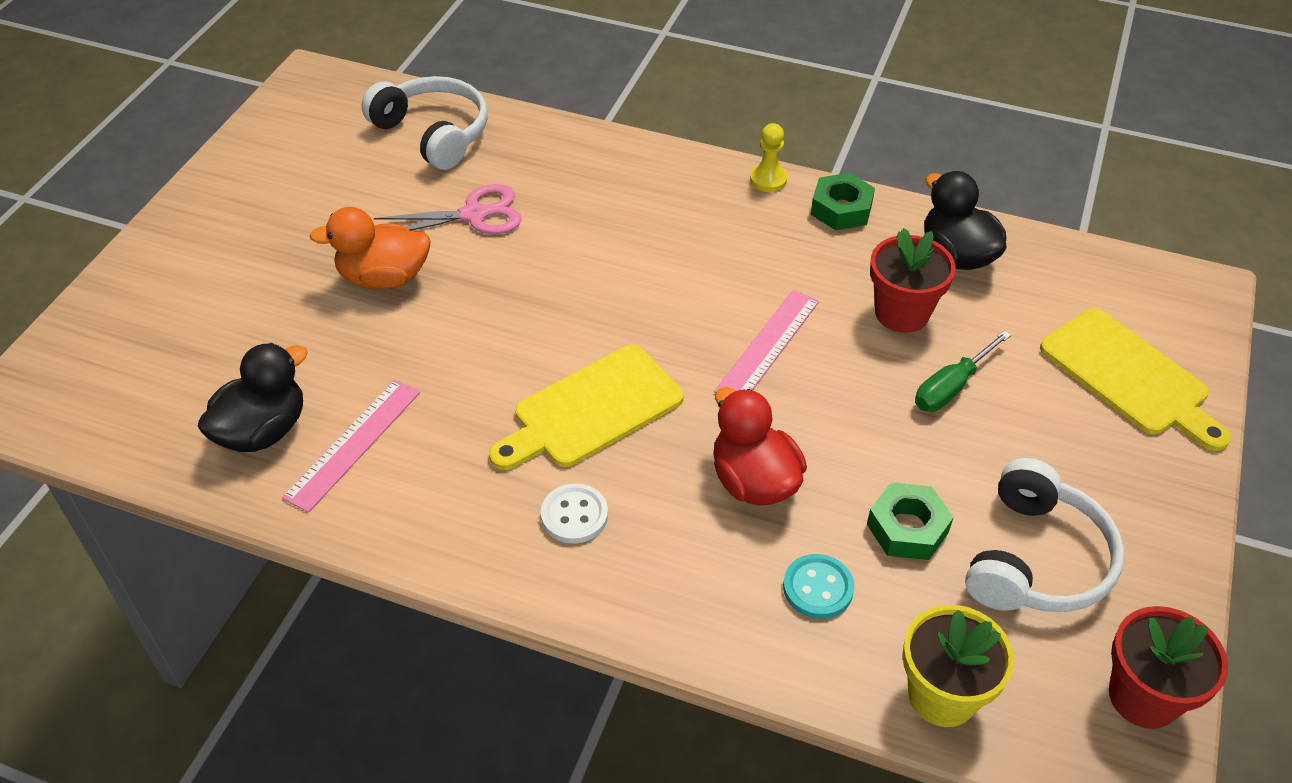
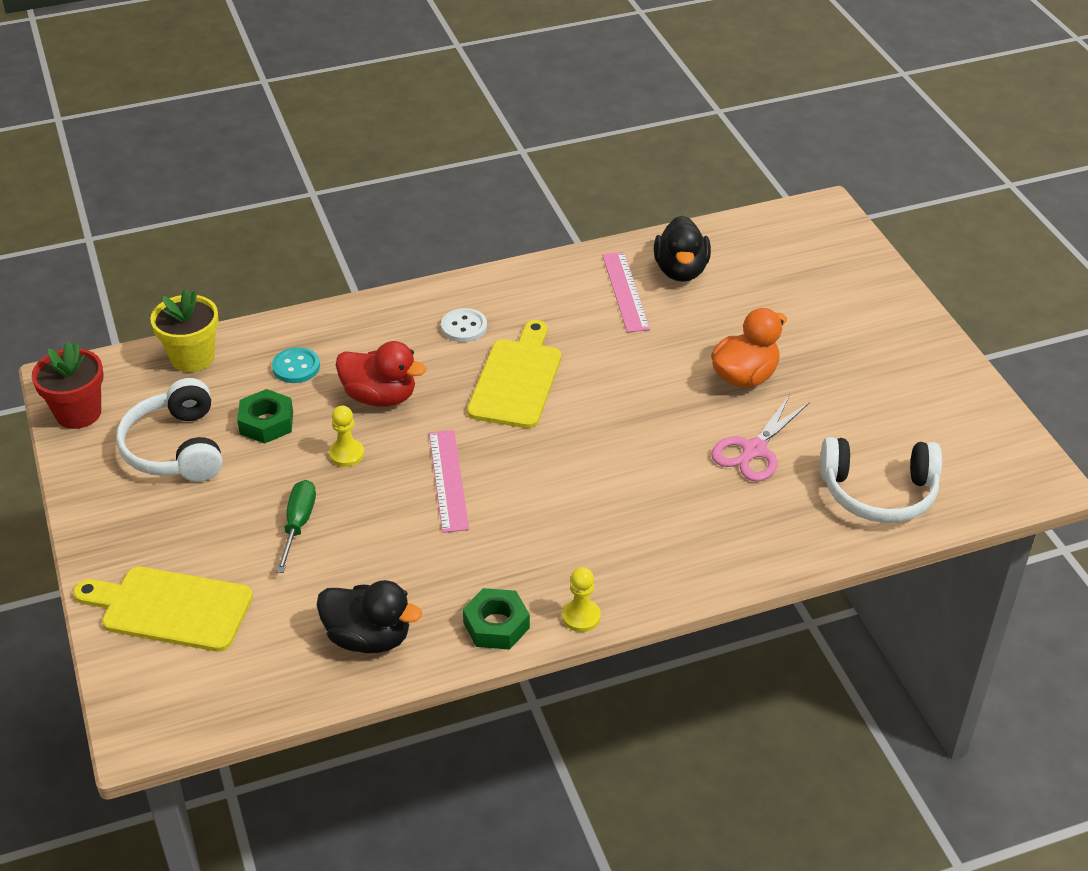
camera: 140 degrees right, 5 degrees down
(846, 433) = (346, 454): none -> yellow pawn
(902, 313) = (374, 560): red flower pot -> none

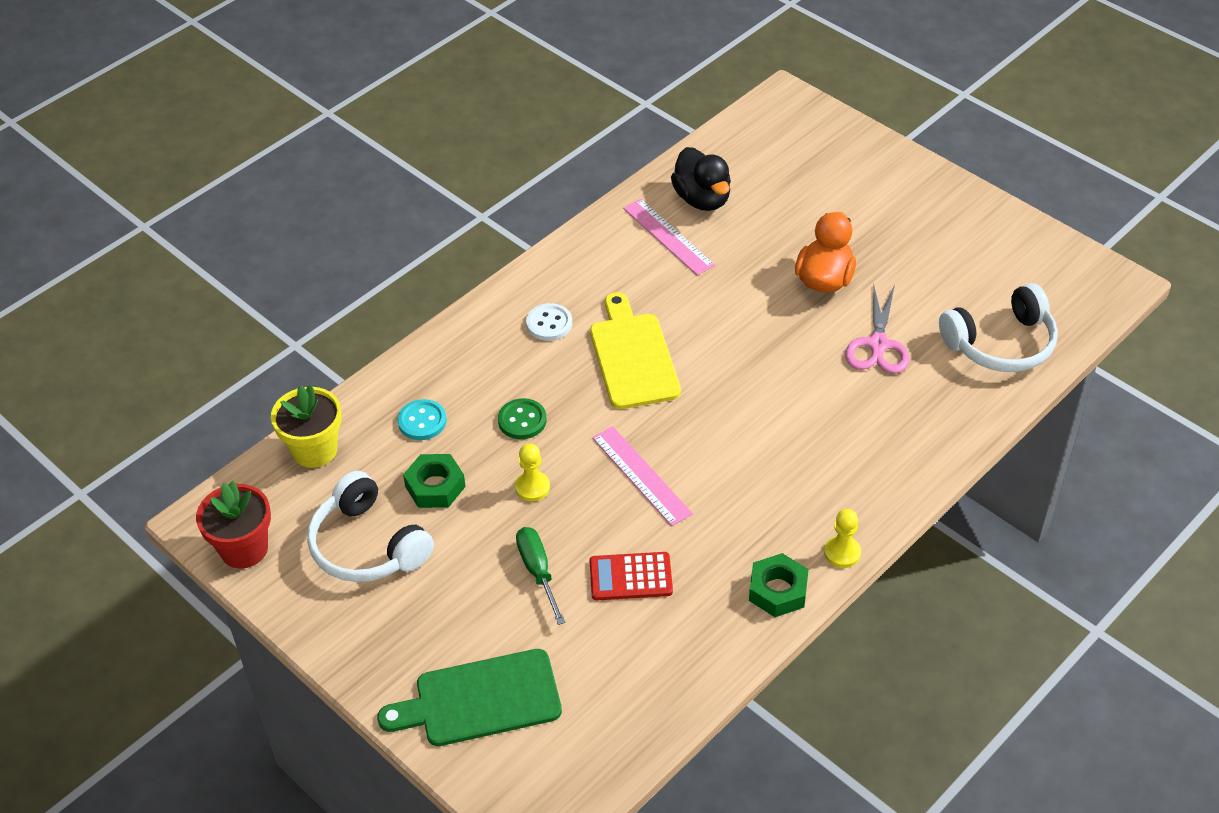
camera: 25 degrees left, 5 degrees up
(170, 608) = (480, 700): yellow cutting board -> green cutting board
(368, 638) = (678, 649): black duck -> none
(374, 560) = (630, 577): none -> red calculator
(380, 397) = (522, 420): red duck -> green button

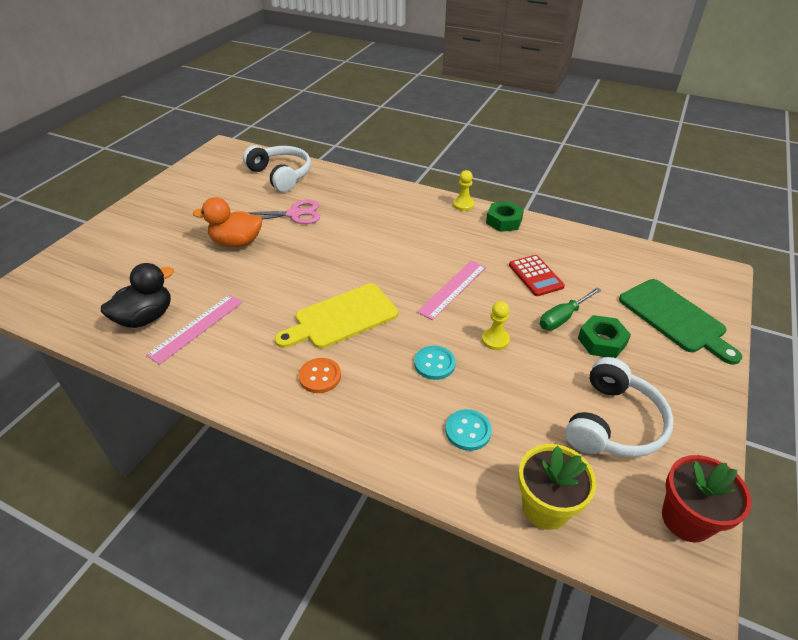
camera: 110 degrees left, 5 degrees down
(435, 486) = (529, 398): green nut -> green nut (602, 341)
(522, 420) = (434, 364): green button -> turquoise button
(549, 324) = (320, 376): white button -> orange button

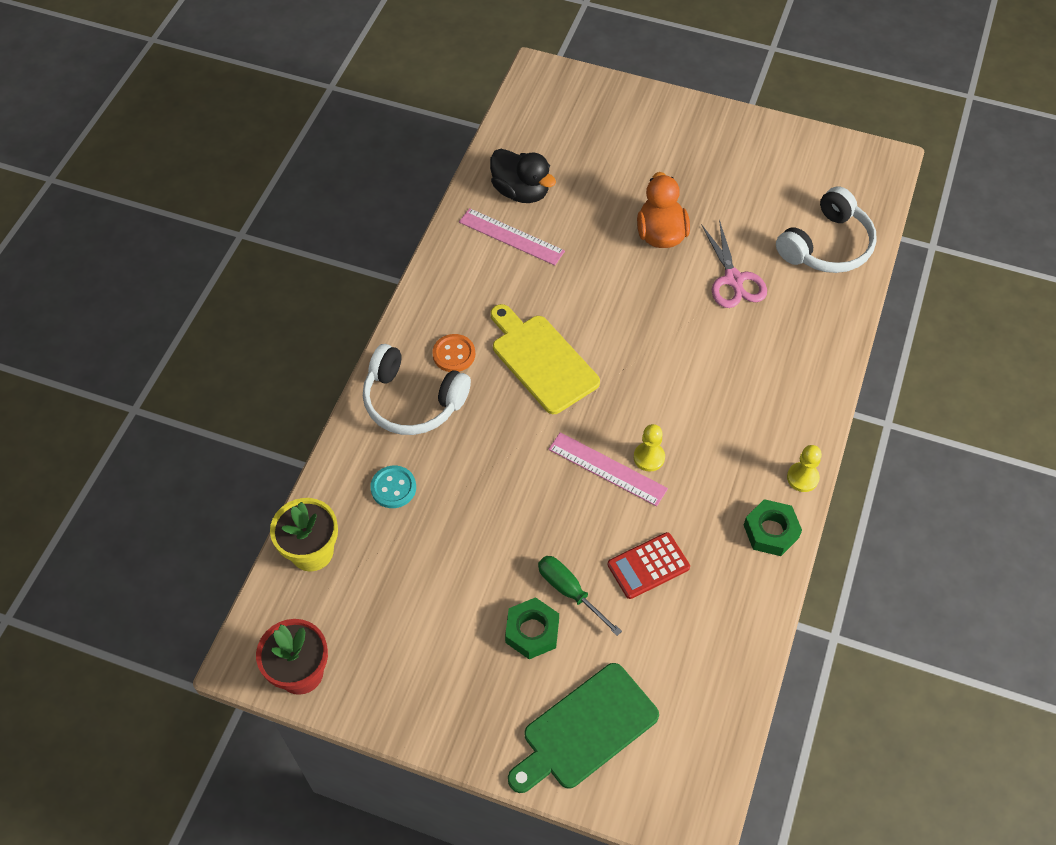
camera: 85 degrees right, 15 degrees up
(434, 364) = (480, 455): turquoise button -> none
(495, 340) = (523, 515): yellow pawn -> yellow pawn (649, 457)
(613, 423) = (410, 625): white headphones -> white headphones (412, 401)

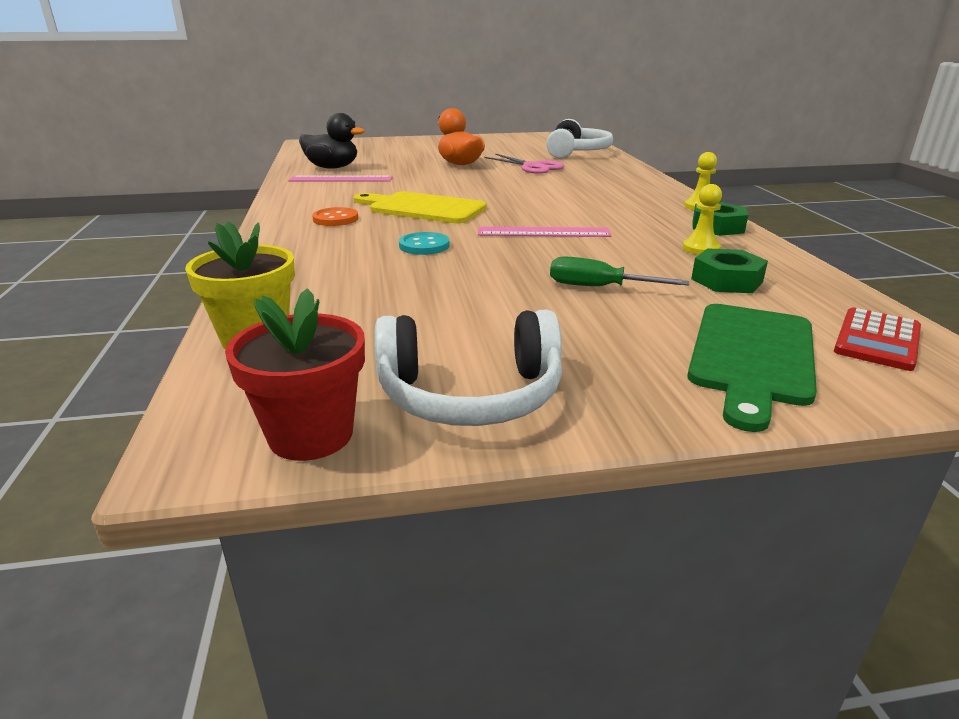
camera: 30 degrees left, 30 degrees down
(393, 488) = (333, 281): turquoise button -> turquoise button (424, 246)
(412, 401) = (313, 242): white headphones -> white headphones (470, 394)
(532, 631) = (595, 317): green nut -> green nut (726, 280)
(648, 566) = (649, 260): red calculator -> red calculator (877, 340)
(649, 457) = (571, 222): yellow pawn -> yellow pawn (700, 249)

